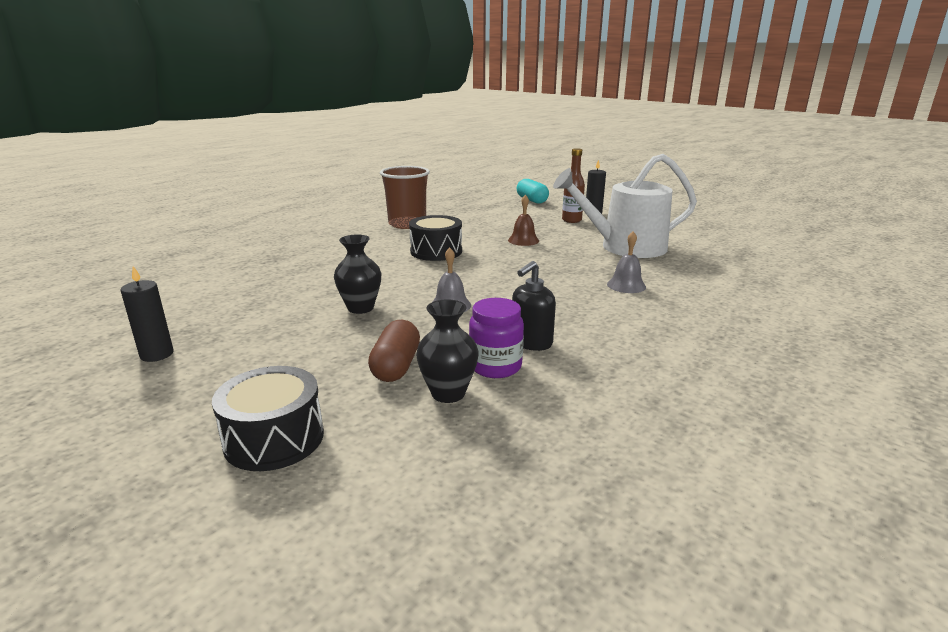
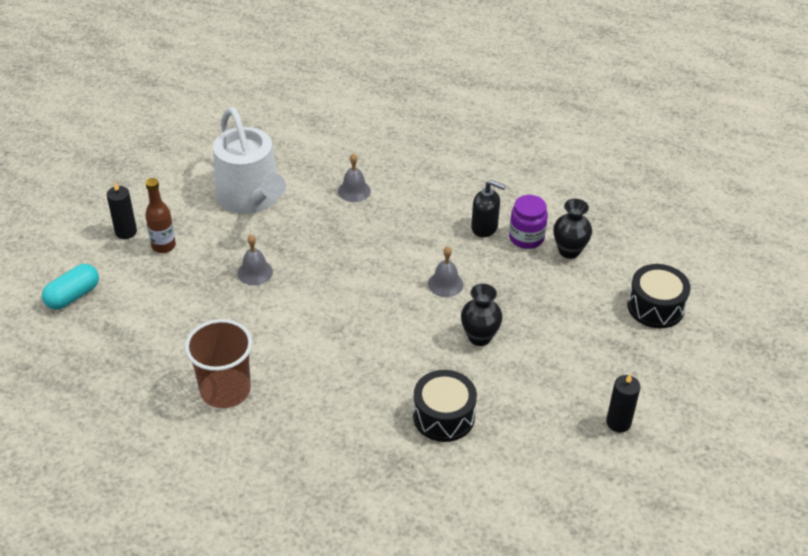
camera: 110 degrees left, 20 degrees up
(396, 366) = (554, 284): brown capsule -> none
(436, 251) = (318, 332): black drum -> black drum (443, 416)
(523, 240) = (255, 272): brown bell -> grey bell

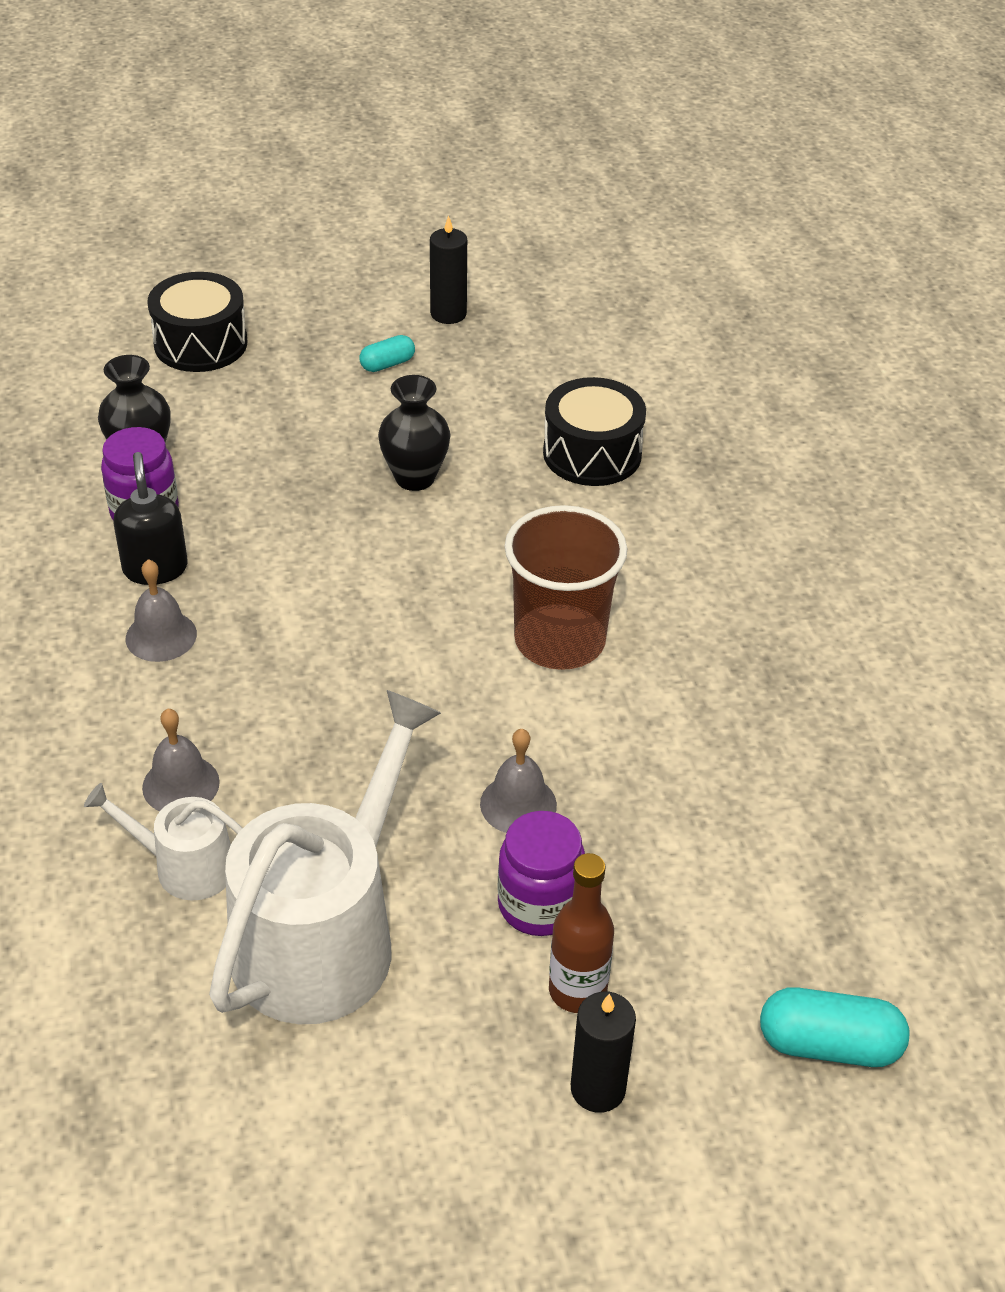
camera: 125 degrees left, 0 degrees up
(206, 254) = (539, 905): none -> purple jar
(225, 390) = (786, 690): brown cup -> brown cup (559, 640)
(315, 178) = (185, 866): none -> white watering can
(445, 284) = (333, 557): grey bell -> grey bell (161, 636)
(585, 372) = (387, 364): none -> turquoise capsule

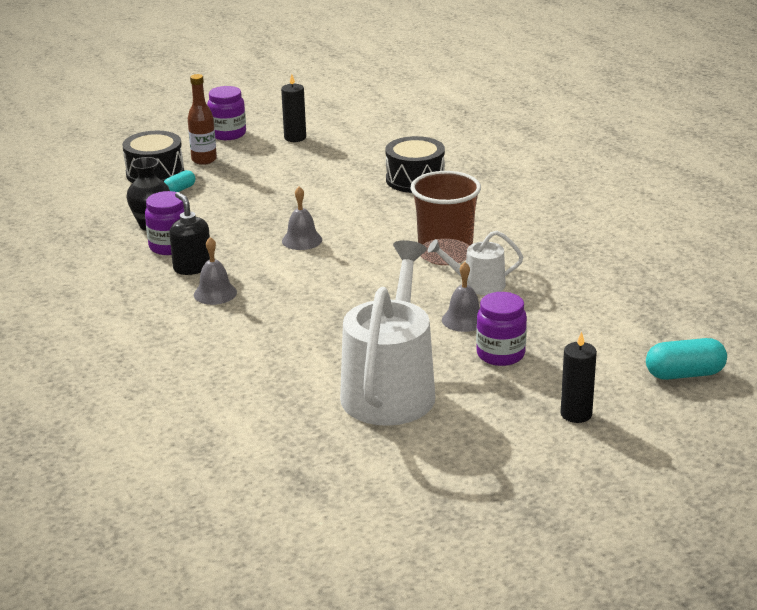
camera: 15 degrees left, 15 degrees down
(181, 784) = (268, 348): grey bell -> grey bell (302, 240)
(185, 866) = (293, 379): white watering can -> white watering can (478, 284)
(350, 282) = (228, 134): none -> purple jar
(387, 364) = (273, 163): turquoise capsule -> turquoise capsule (179, 189)
(415, 478) = (320, 206): black vase -> none
(577, 991) = (542, 381): brown bottle -> brown bottle (204, 160)

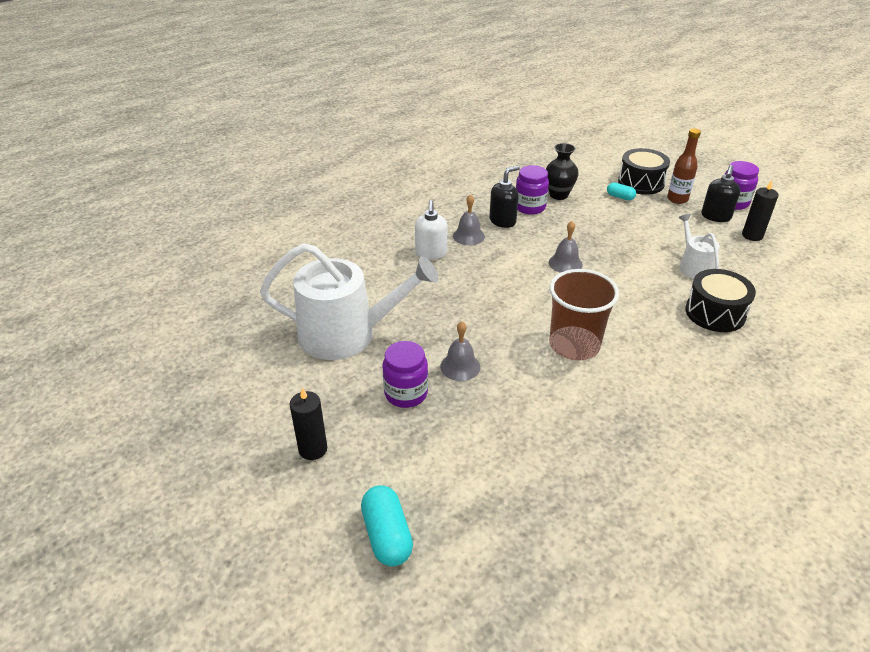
camera: 80 degrees right, 10 degrees up
(242, 322) = (431, 253): none -> white soap dispenser
(251, 147) = (715, 217): none -> black soap dispenser
(478, 284) = (525, 371): white watering can -> white watering can (693, 266)

